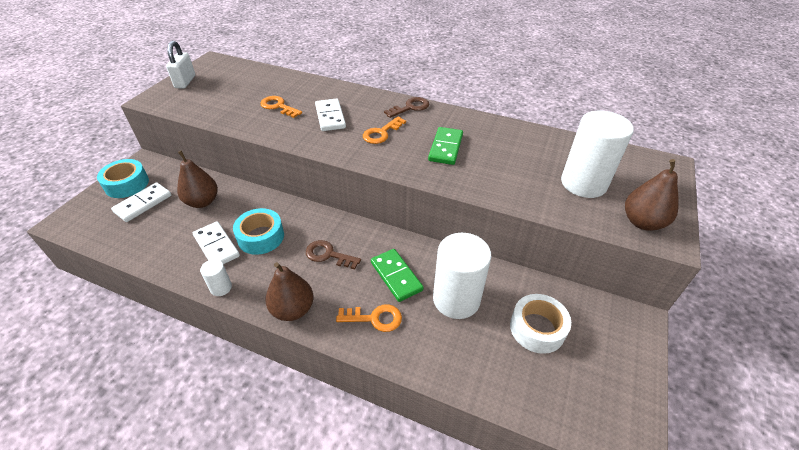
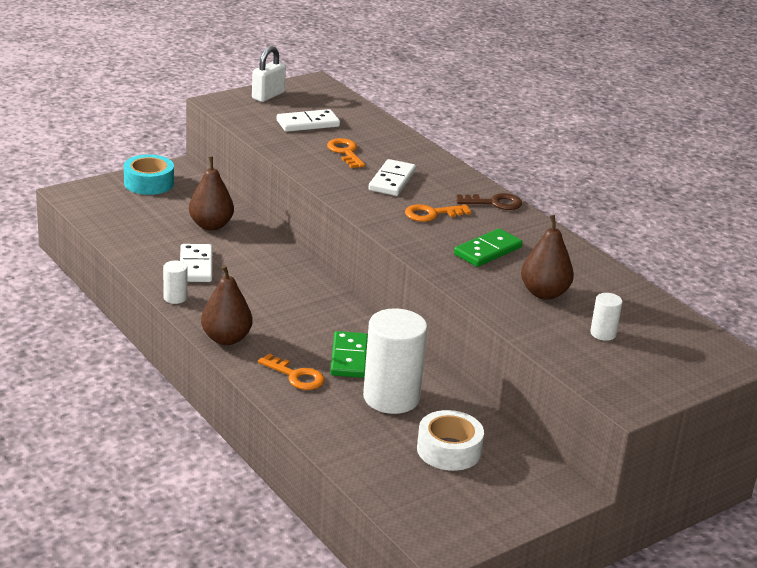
camera: 30 degrees right, 15 degrees down
(143, 204) = (153, 205): white domino -> white domino (308, 123)
(261, 237) = (244, 275): turquoise tape -> none
(328, 255) = (297, 315): brown key -> none
(583, 183) = (603, 333): white cylinder -> white cylinder, size x0.45
(642, 222) = (620, 382): brown pear -> brown pear (544, 293)

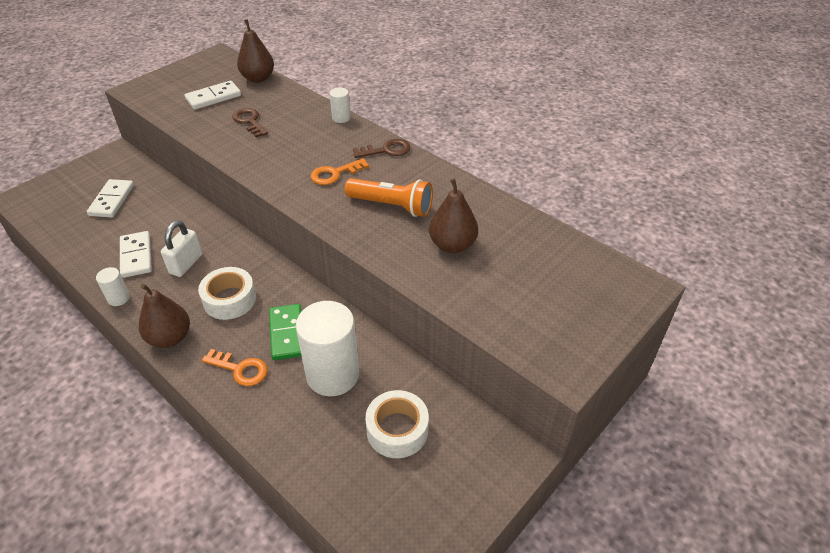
camera: 10 degrees left, 15 degrees up
(149, 183) = (90, 173): turquoise tape -> none
(211, 225) = (147, 207): brown pear -> brown pear (258, 78)
(268, 96) = (176, 75): white padlock -> white padlock (186, 264)
(292, 320) = (230, 299): none -> white tape
(345, 152) = (249, 121): orange key -> brown key
(392, 180) = (294, 144): white domino -> white domino (112, 200)
(488, 251) = (392, 206): green domino -> orange flashlight
(603, 333) = (517, 283): white cylinder -> white cylinder (341, 118)

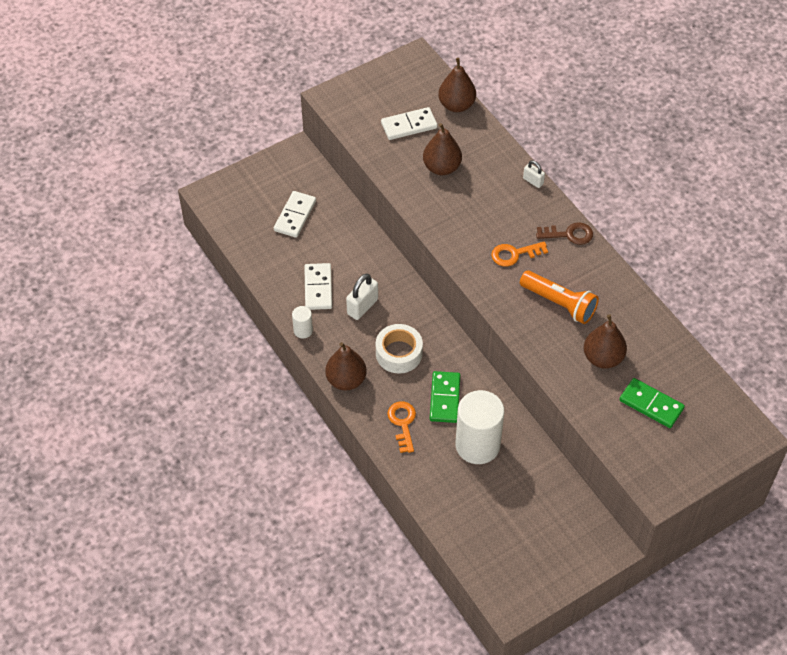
camera: 15 degrees right, 10 degrees up
(240, 369) = (402, 423): orange key -> orange key turned 135 degrees counterclockwise
(249, 121) = (441, 167): brown key -> brown pear
(341, 118) = (533, 181): white cylinder -> white padlock
(397, 430) = (520, 504): white tape -> none
(521, 279) = (651, 404): none -> green domino

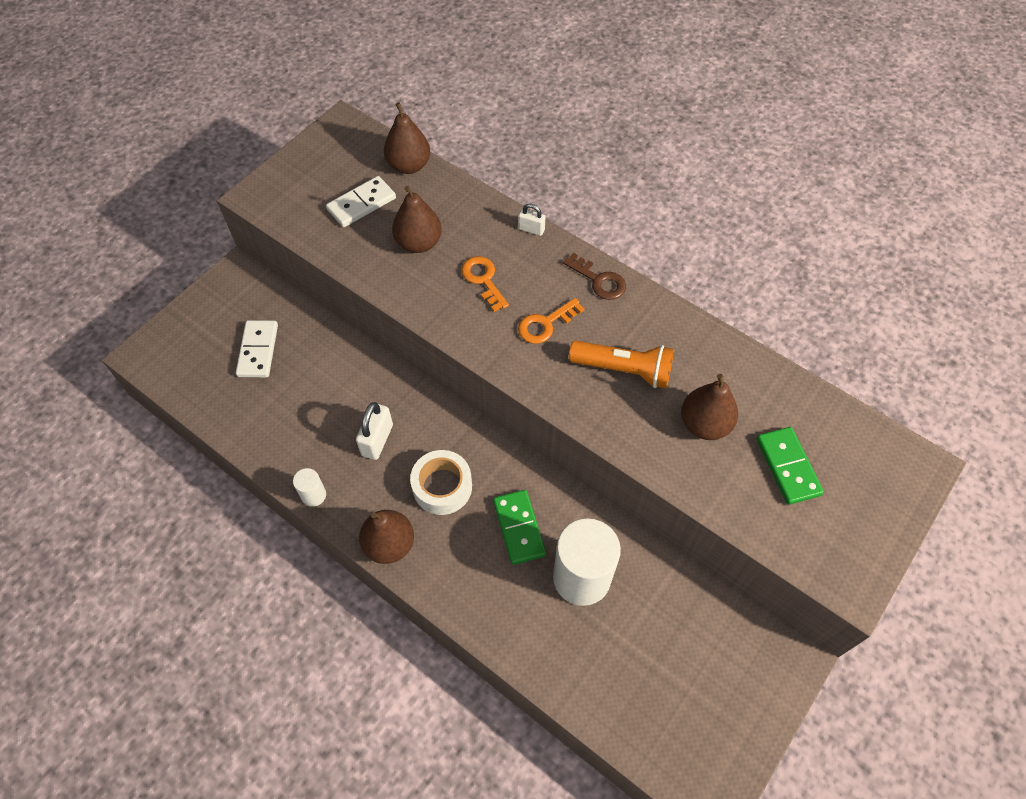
camera: 20 degrees left, 5 degrees up
(318, 288) = (315, 433): white domino -> none
(402, 423) = (479, 579): orange key -> orange key (483, 280)
(569, 234) = (599, 280): brown key -> brown key turned 60 degrees clockwise
(651, 404) = (788, 467): green domino -> green domino turned 60 degrees clockwise

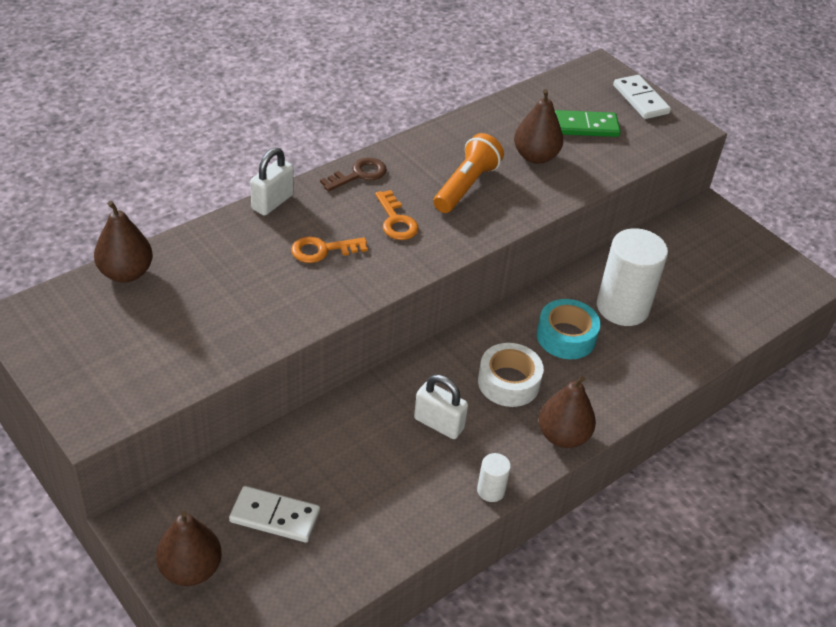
camera: 80 degrees left, 15 degrees down
(361, 204) = (163, 324): white domino -> white domino (640, 99)
(418, 243) = (248, 288): brown pear -> brown pear (190, 569)
(519, 528) = (566, 337): green domino -> turquoise tape
(531, 229) = (272, 202): white padlock -> white padlock, size x1.66

